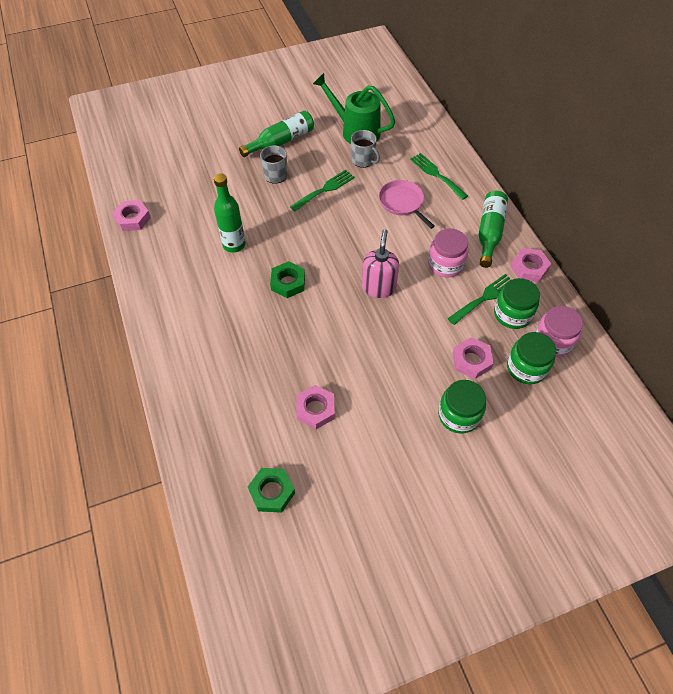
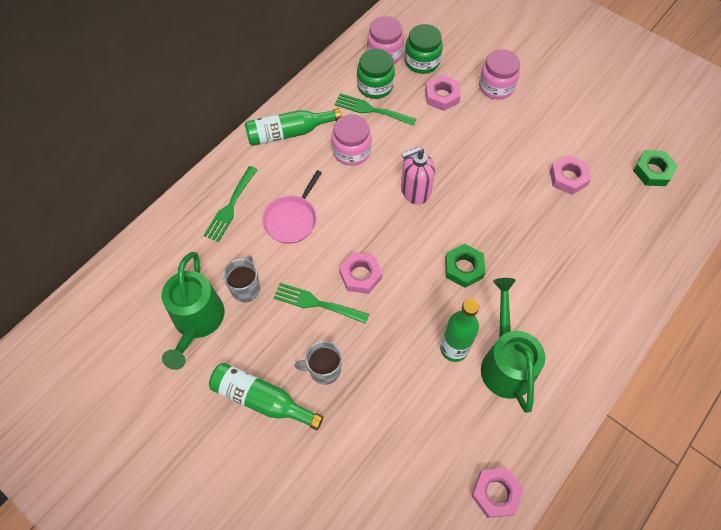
camera: 120 degrees left, 5 degrees up
(201, 268) = (505, 362): none -> green watering can
(458, 415) = (496, 87): green jar -> pink jar
(529, 268) = (315, 91): pink nut -> pink nut (360, 275)

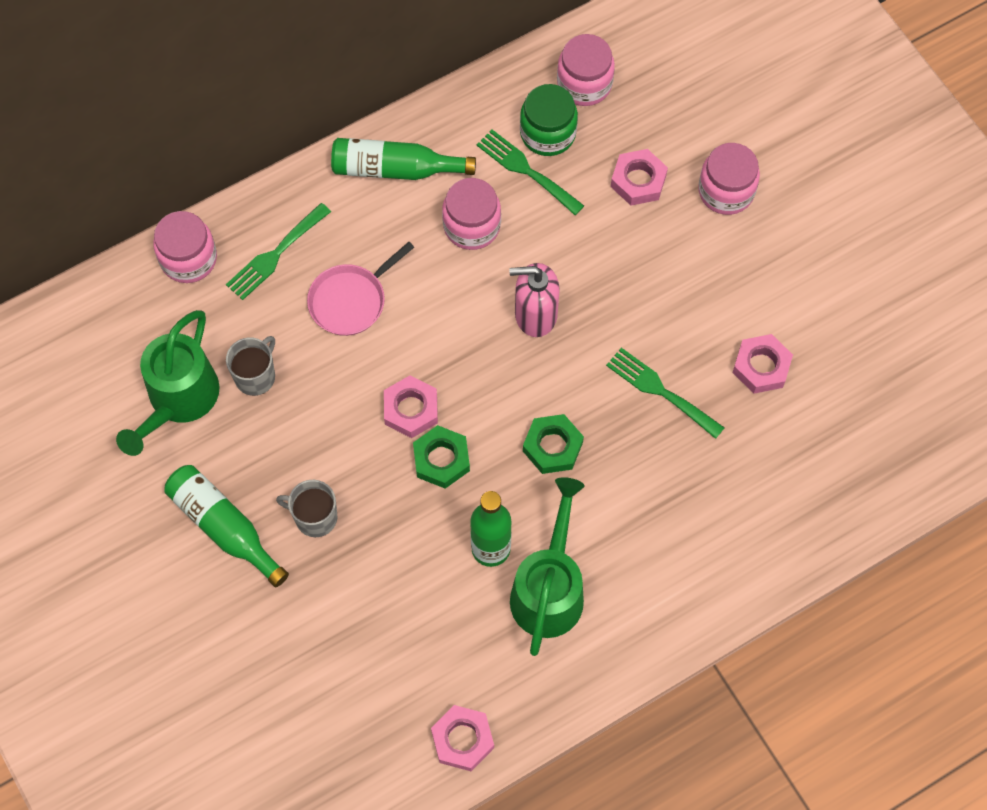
camera: 20 degrees right, 5 degrees up
(172, 227) = (188, 259): none -> pink jar
(316, 303) = (338, 428): green fork -> green fork (660, 391)
(422, 61) = (634, 115): green jar -> none
(652, 171) = (889, 398): green nut -> green nut (441, 459)

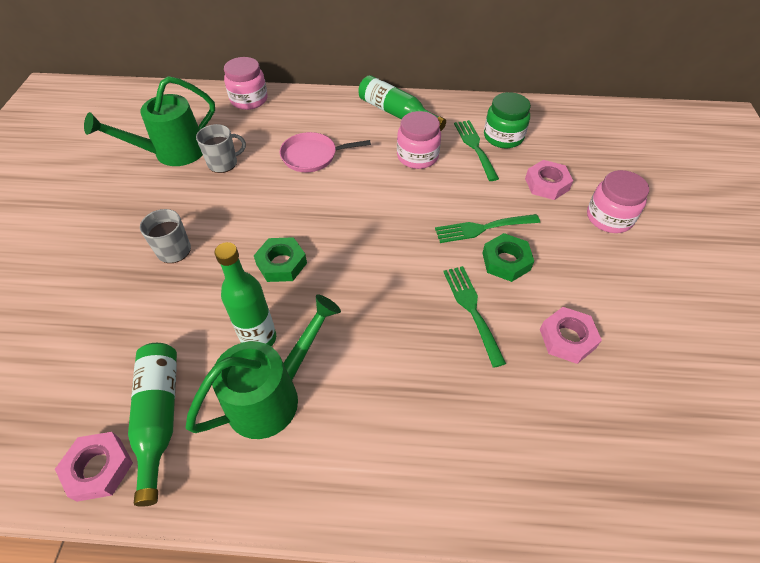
camera: 35 degrees right, 15 degrees down
(224, 527) = (120, 224): green bottle -> green bottle (159, 417)
(275, 254) = (294, 118): green fork -> green fork (482, 228)
(411, 409) = (291, 226): pink nut -> none
(535, 314) = (418, 218): pink soap dispenser -> none
(552, 447) = (362, 299): green nut -> green nut (506, 261)
(584, 84) = (545, 125): pink jar -> none

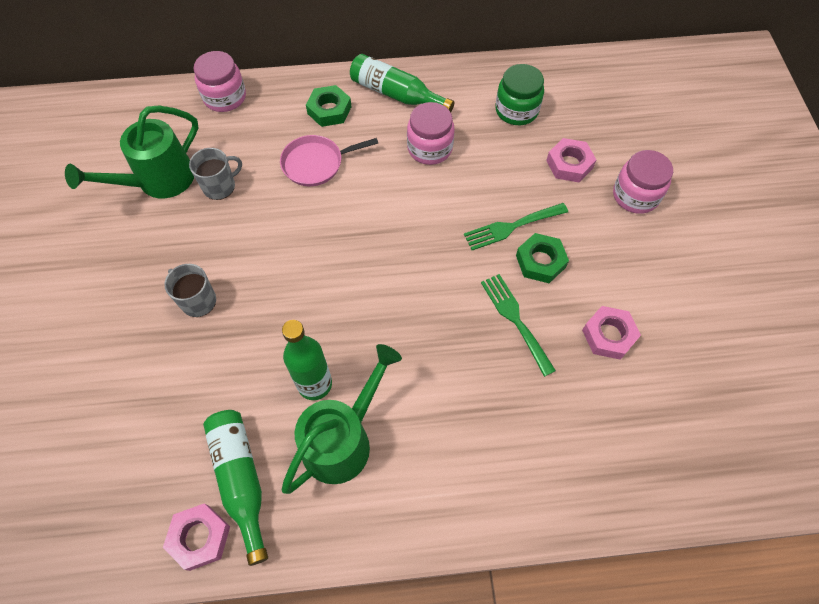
camera: 10 degrees left, 10 degrees up
(281, 263) = (316, 299): green nut -> green nut (329, 110)
(475, 147) = (488, 127): green fork -> none

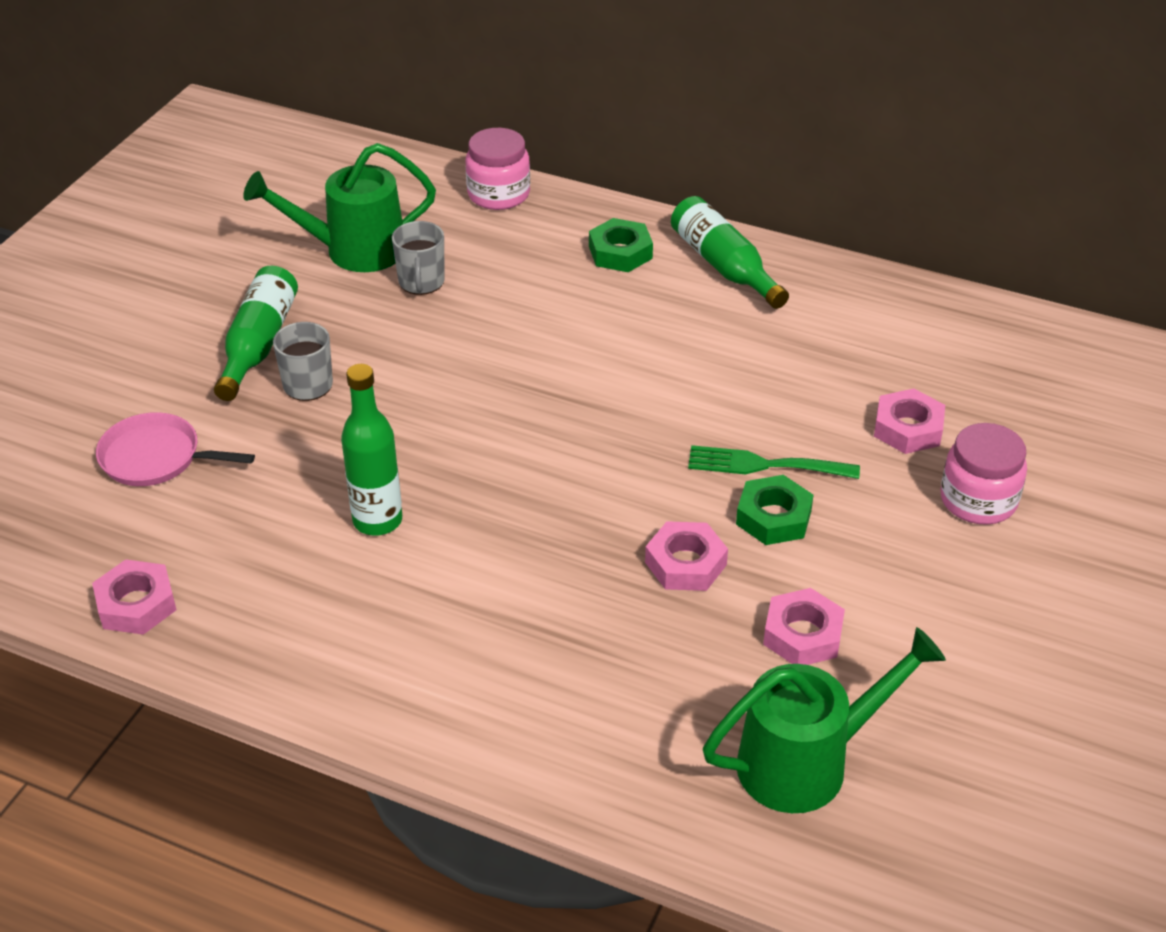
camera: 30 degrees right, 20 degrees down
(220, 186) = (421, 282): grey mug -> grey mug turned 90 degrees clockwise
(241, 479) = (222, 572): green bottle -> green bottle (258, 344)
(316, 164) = (557, 302): pink pan -> pink pan (155, 458)
(343, 439) = (369, 588): green watering can -> green watering can (808, 761)
(429, 148) = (721, 339): pink jar -> none
(515, 319) = (685, 563): green fork -> pink nut
(516, 110) = (881, 342): green jar -> none

